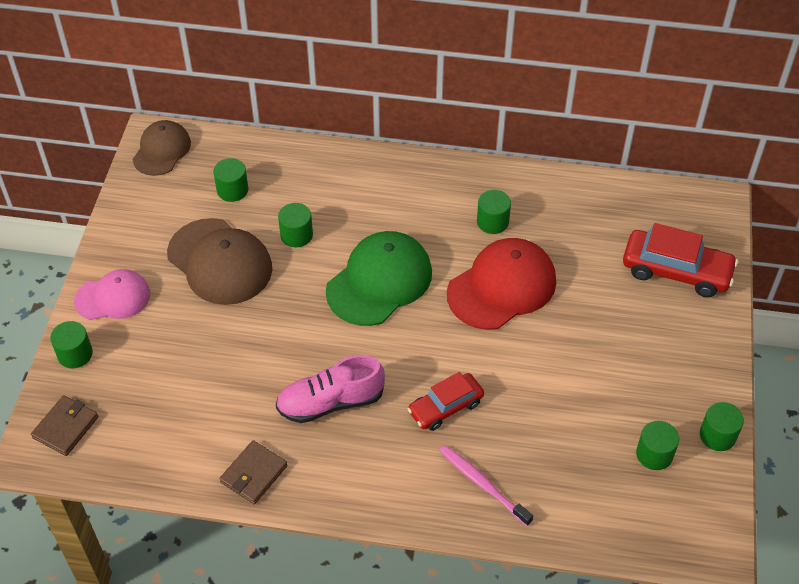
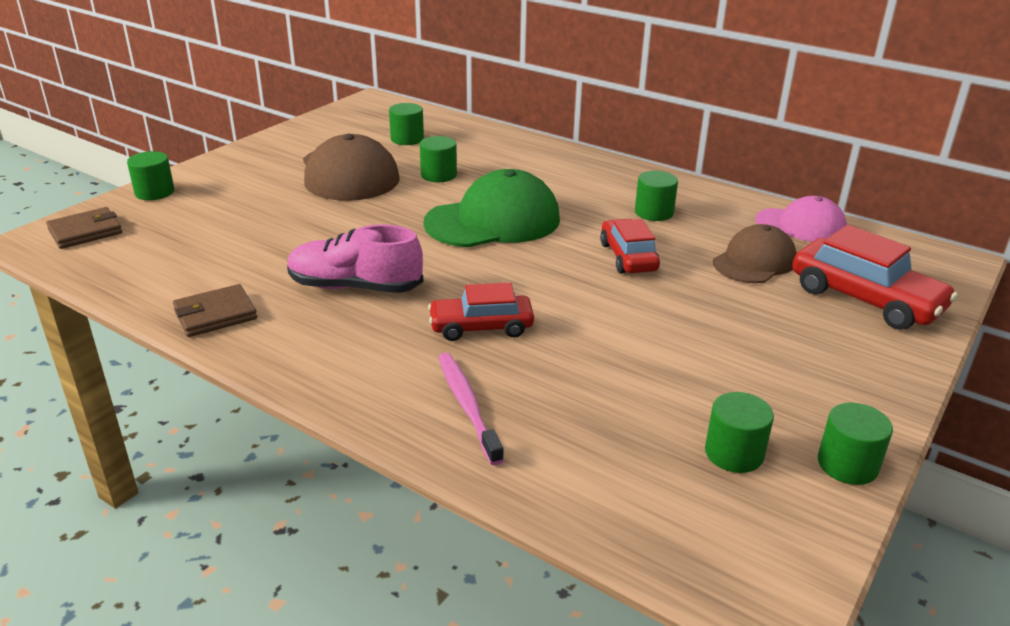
camera: 25 degrees right, 20 degrees down
(113, 297) = (230, 170): pink cap -> pink cap (801, 225)
(161, 150) = (369, 108): brown cap -> brown cap (754, 261)
(502, 287) = (628, 257): red cap -> red car

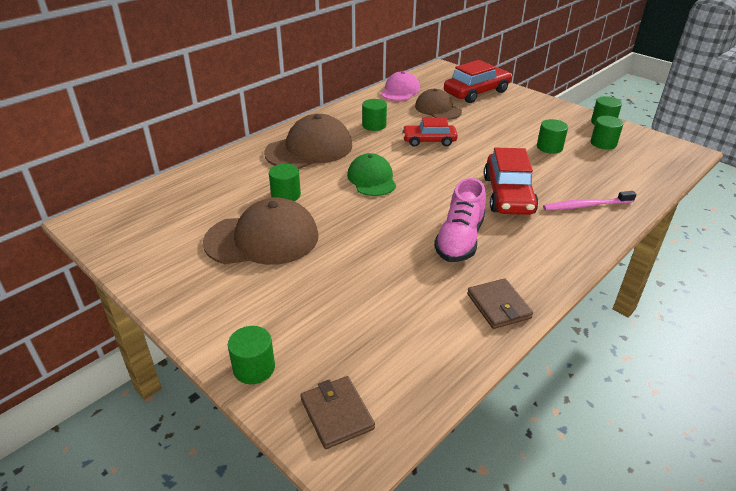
camera: 80 degrees left, 5 degrees up
(407, 139) = (202, 206): green cylinder -> green cylinder (549, 147)
(481, 327) = (508, 195): red car -> red car, size x1.53
(493, 221) = (371, 179): green cap -> green cap, size x0.63
(556, 176) = (309, 149): none -> brown cap

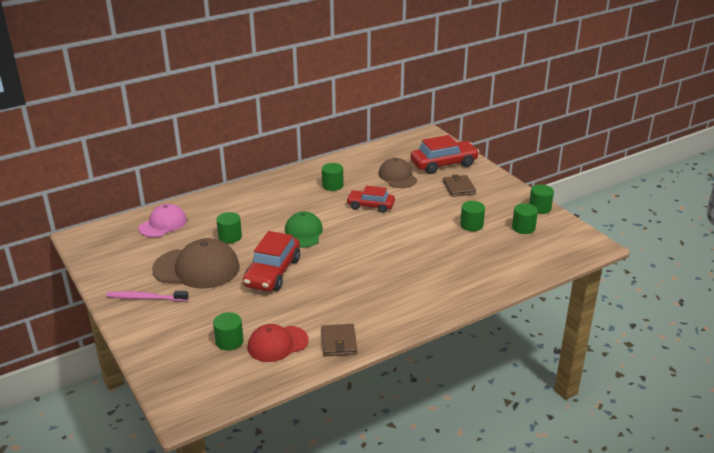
camera: 15 degrees right, 5 degrees down
(254, 368) = (152, 352): green cylinder -> green cylinder (229, 341)
(309, 149) = (267, 200): brown cap -> none
(337, 414) = (190, 388): brown wallet -> brown wallet (459, 188)
(400, 91) = (375, 154): pink cap -> pink cap (163, 224)
(422, 322) = (277, 344): none -> red cap
(459, 240) = (342, 291): pink shoe -> none
(508, 195) = (405, 261): red car -> red car (272, 272)
(585, 206) = (463, 279): pink toothbrush -> pink toothbrush (145, 298)

